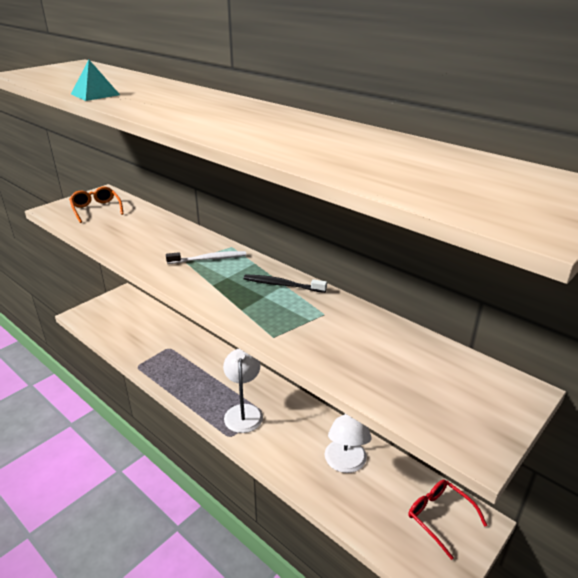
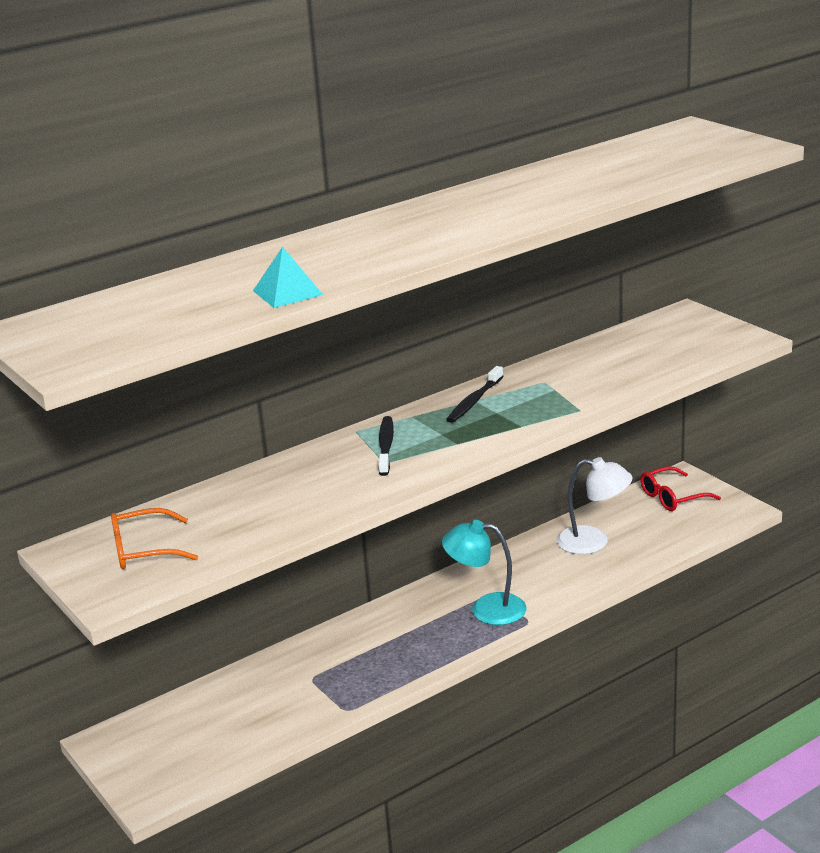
camera: 75 degrees left, 5 degrees down
(209, 259) = (386, 446): white toothbrush -> black toothbrush
(243, 412) = (486, 609): white lamp -> turquoise lamp

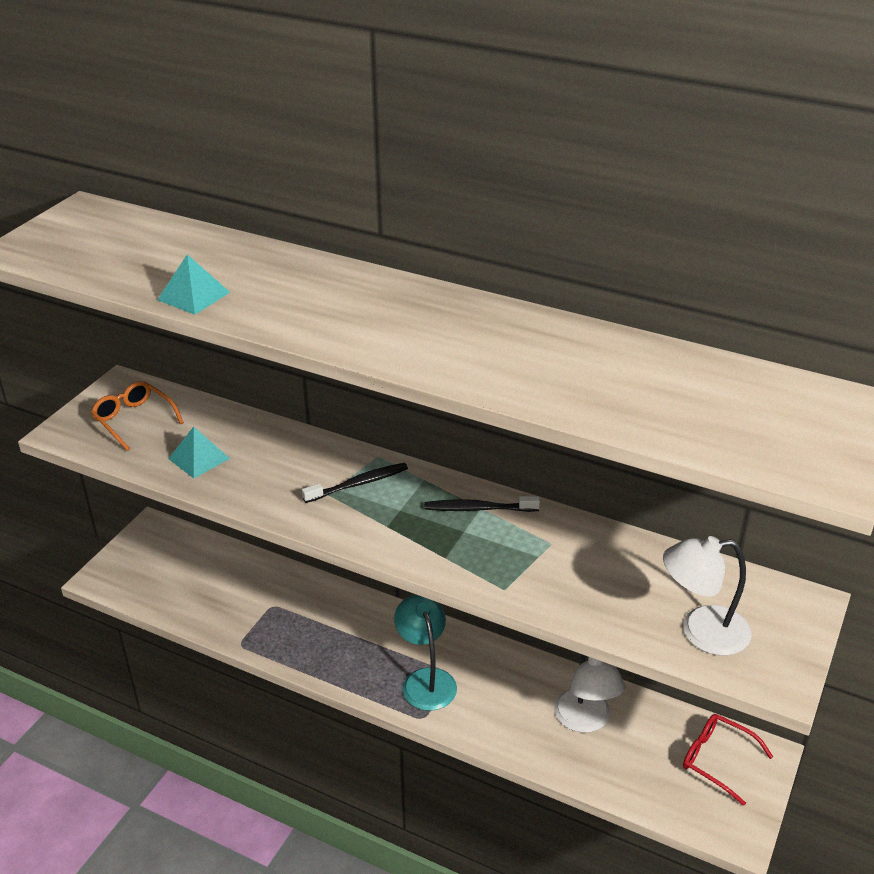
camera: 60 degrees right, 10 degrees up
(256, 520) = (199, 458): none -> turquoise pyramid
(685, 351) = (701, 632): none -> white lamp

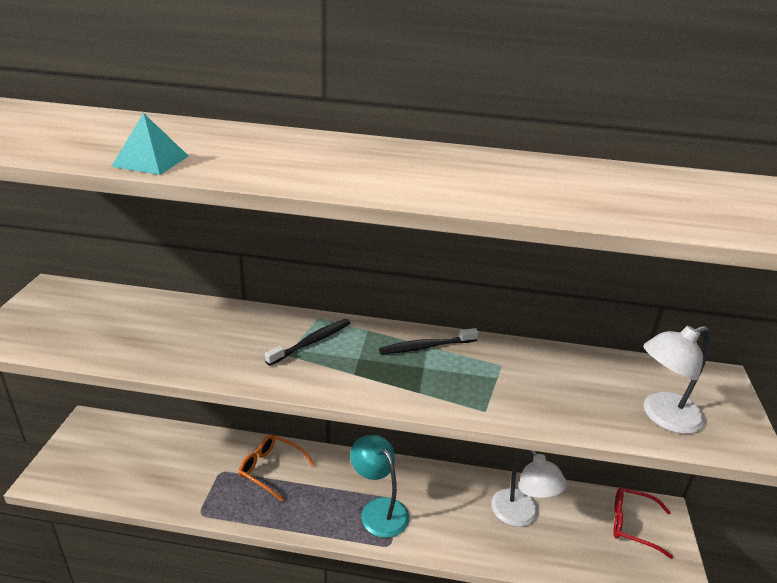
camera: 20 degrees left, 5 degrees down
(134, 420) = (72, 317): orange glasses -> orange glasses (271, 469)
(199, 458) = (149, 342): turquoise pyramid -> none

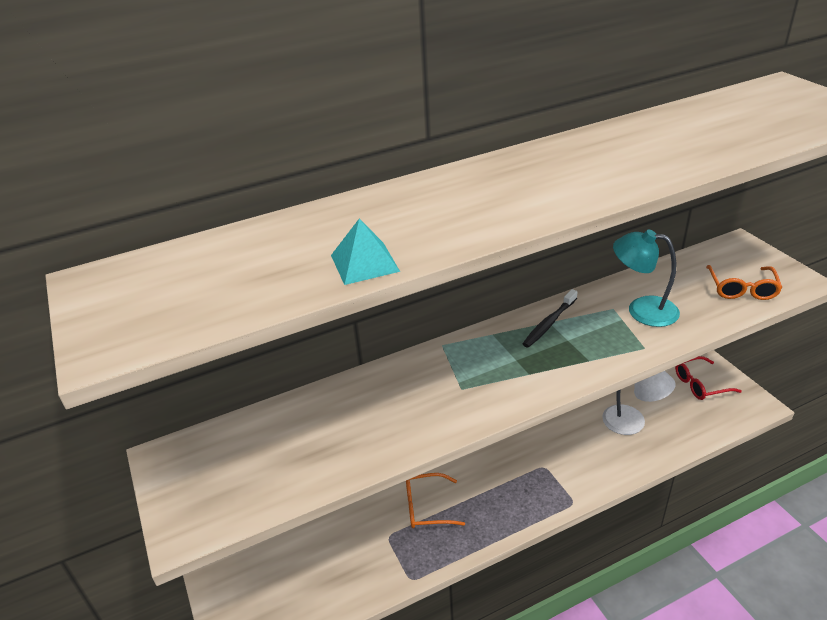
camera: 30 degrees left, 5 degrees up
(311, 342) = (465, 368): black toothbrush -> none
(379, 510) = (539, 482): turquoise lamp -> turquoise lamp (642, 310)
(663, 416) = (741, 289): white lamp -> orange glasses

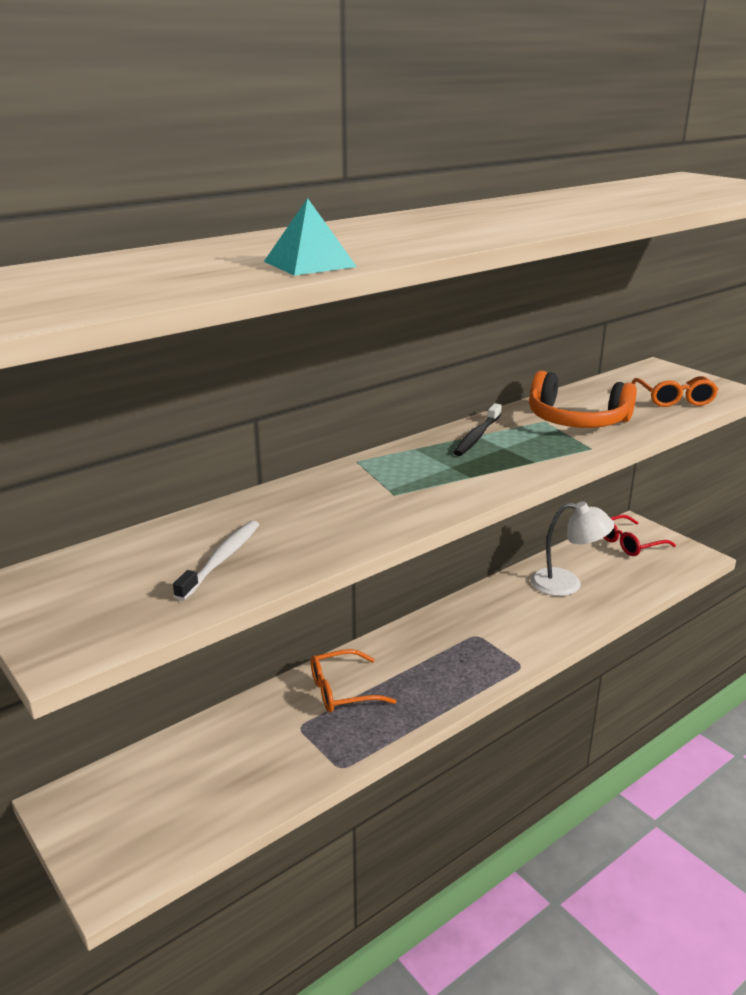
camera: 15 degrees left, 10 degrees down
(312, 449) = (221, 559): none -> white toothbrush
(642, 310) = (576, 420): turquoise lamp -> orange headphones

